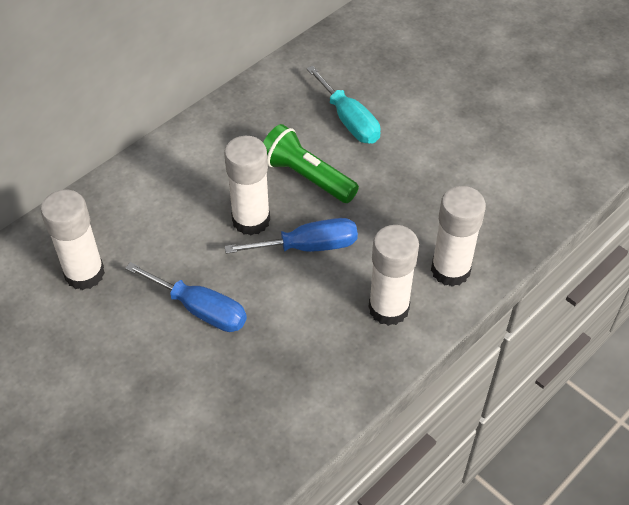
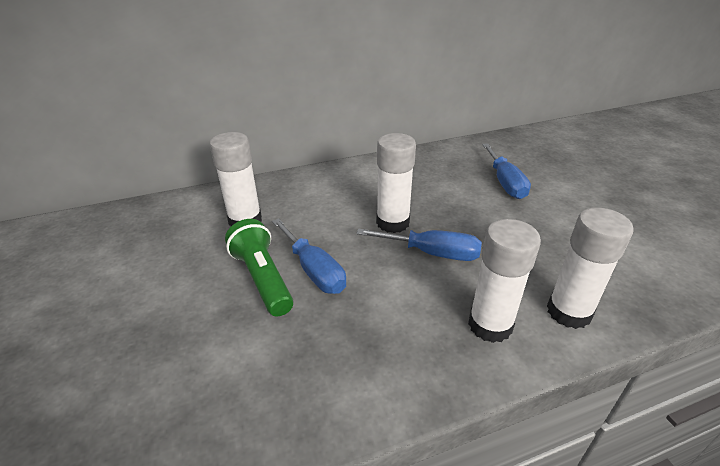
camera: 25 degrees right, 15 degrees down
(306, 176) = (453, 207): green flashlight -> green flashlight (262, 278)
(349, 120) = (505, 183): turquoise screwdriver -> blue screwdriver

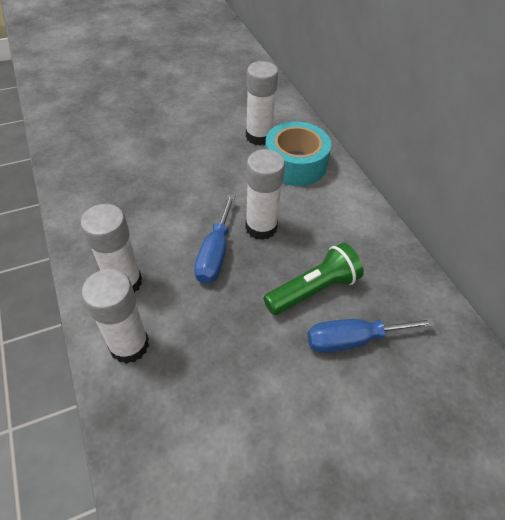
camera: 85 degrees right, 15 degrees up
(262, 278) = (189, 153): green flashlight -> green flashlight (313, 289)
(299, 198) = (295, 164): none -> turquoise tape
(314, 270) = (196, 179): blue screwdriver -> none

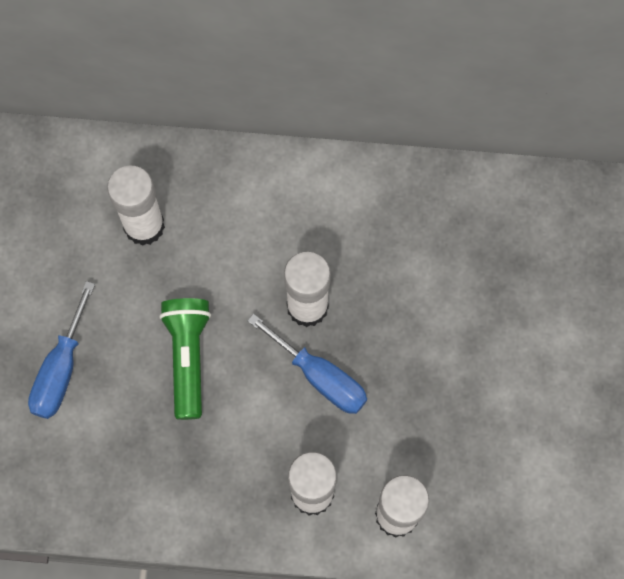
camera: 60 degrees left, 20 degrees up
(295, 164) = (222, 209): turquoise tape -> none
(313, 289) = (420, 297): green flashlight -> green flashlight (188, 357)
(352, 339) = (495, 294): blue screwdriver -> blue screwdriver (61, 370)

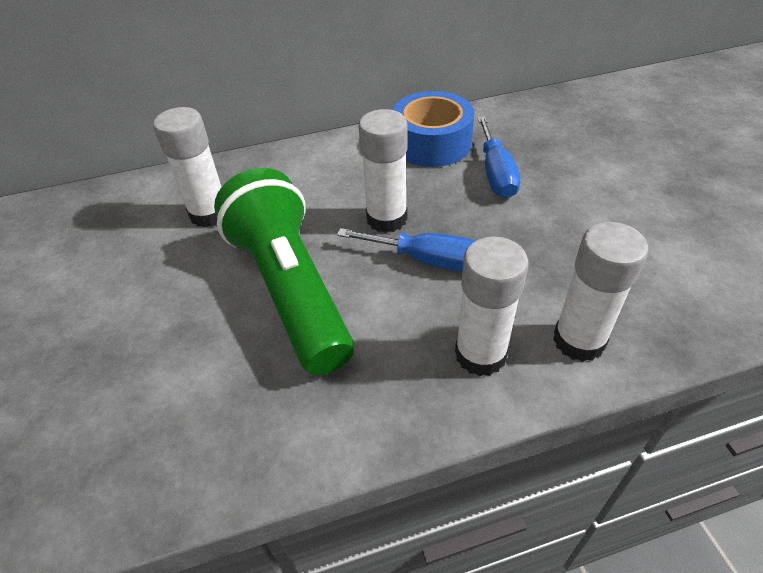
camera: 20 degrees left, 25 degrees down
(61, 370) = (154, 344): blue screwdriver -> blue screwdriver (496, 173)
(188, 357) = (290, 289): green flashlight -> green flashlight, size x1.67
(405, 211) = (431, 143): none -> blue tape

